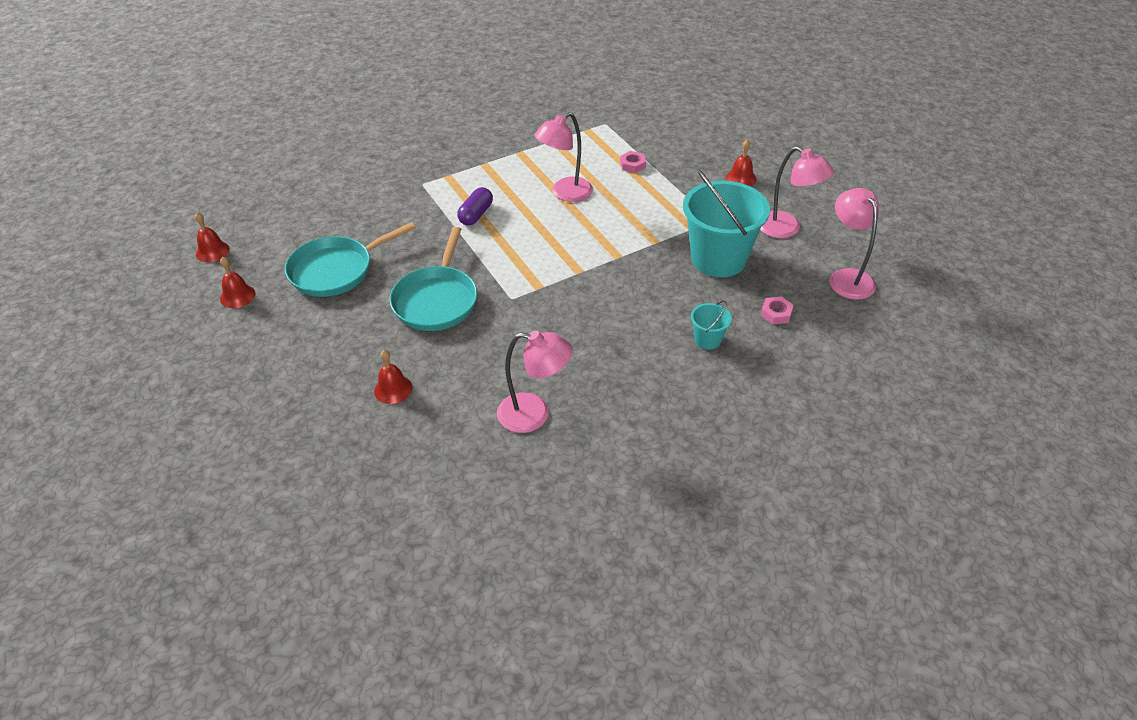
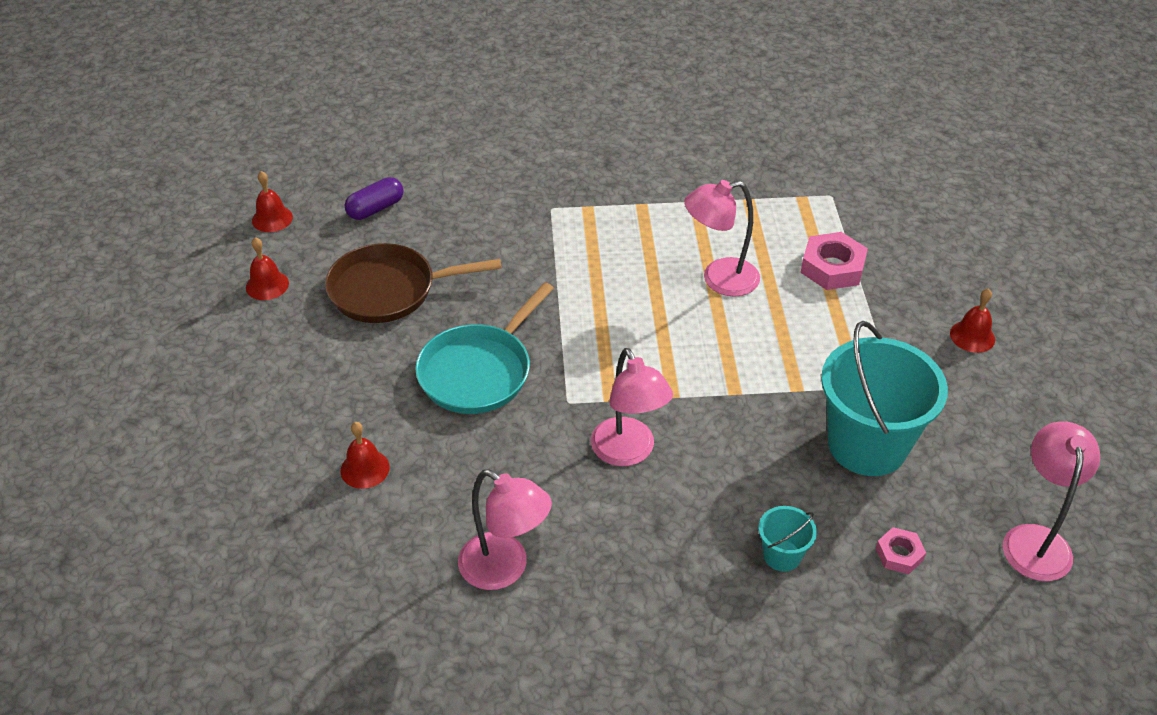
camera: 25 degrees right, 0 degrees up
(336, 270) = (389, 290): turquoise pan -> brown pan
(476, 214) = (591, 272): purple capsule -> purple capsule (376, 209)
(632, 165) = (832, 267): pink nut -> pink nut, size x1.74
(786, 229) = (991, 435): pink lamp -> pink lamp (628, 452)

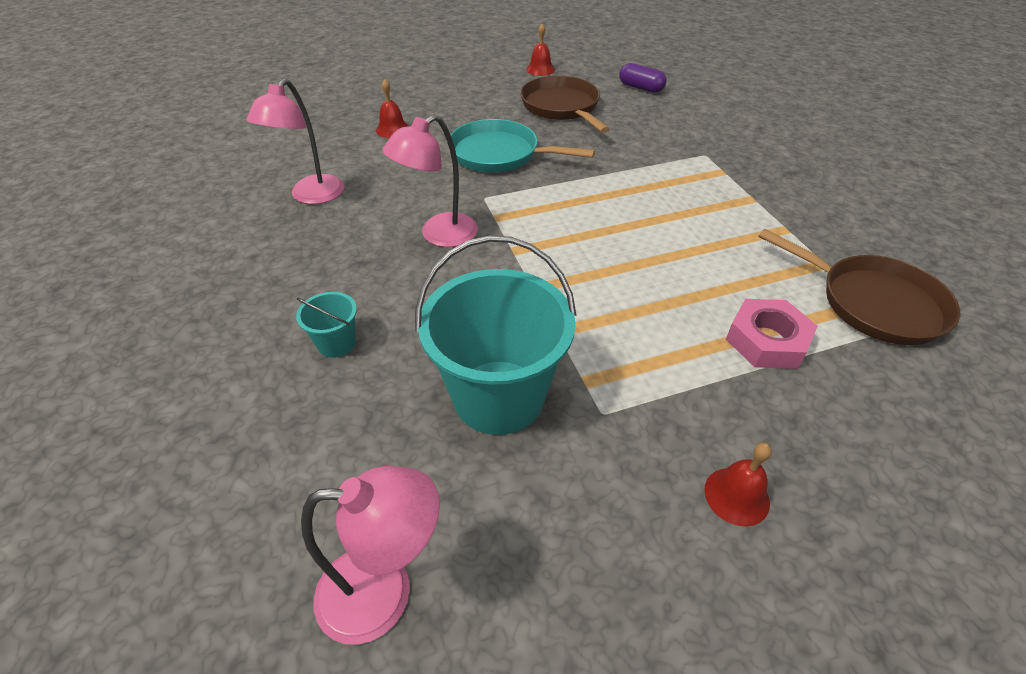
camera: 75 degrees right, 0 degrees up
(272, 218) = (602, 59): red bell -> none
(719, 279) = (684, 258): pink lamp -> none
(802, 194) = (873, 303): none -> brown pan
(899, 554) = (346, 438): pink nut -> none

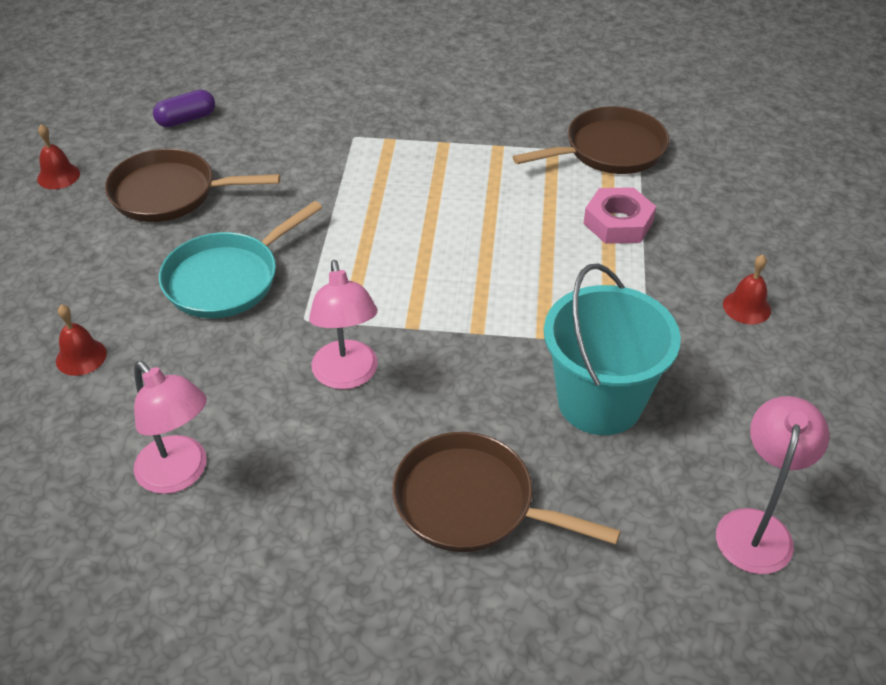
camera: 65 degrees left, 0 degrees up
(336, 343) = (471, 503): turquoise bucket -> brown pan

